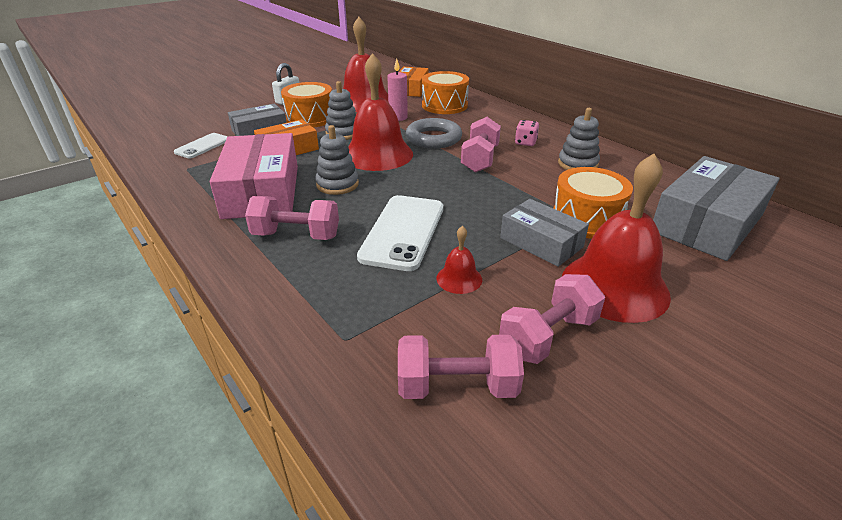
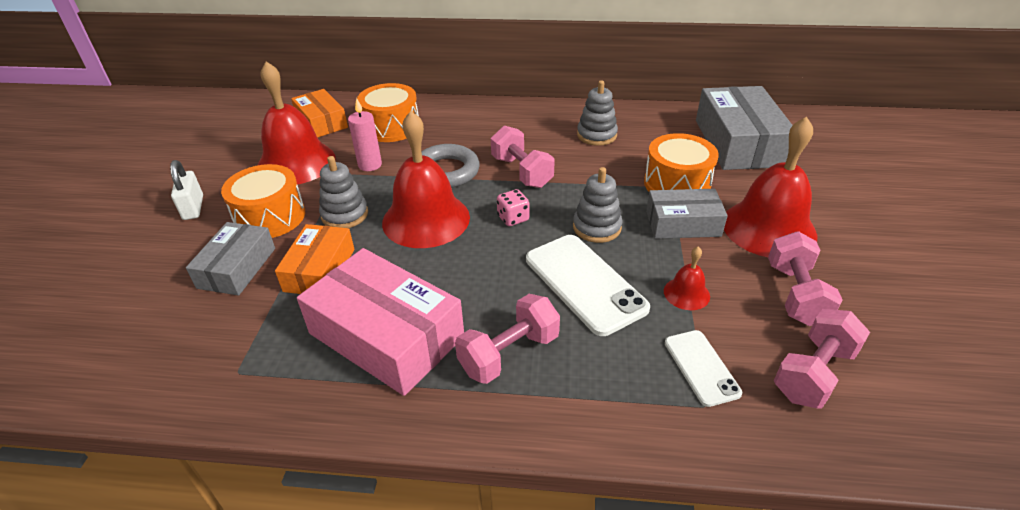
camera: 45 degrees left, 5 degrees up
(202, 146) = (197, 332): white phone -> white phone (701, 367)
(337, 184) = (448, 276): grey stacking toy -> grey stacking toy (597, 227)
(525, 143) = (528, 134): pink dice -> pink dice (513, 218)

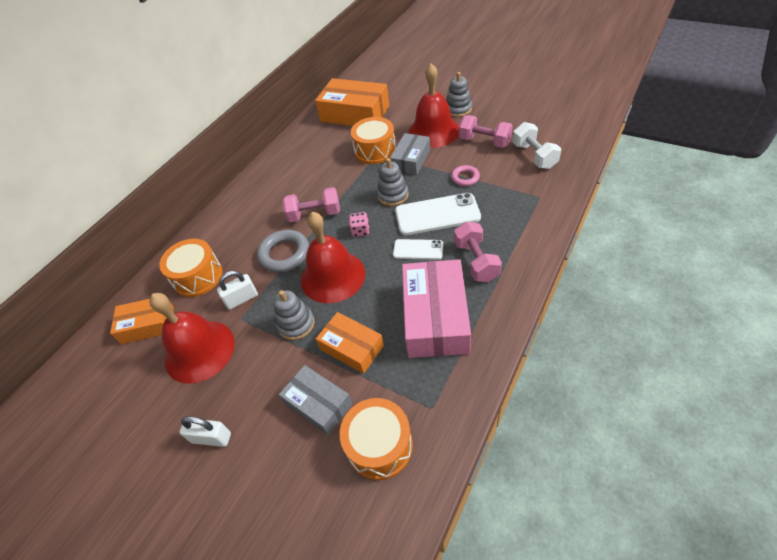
camera: 60 degrees left, 10 degrees up
(270, 217) = (266, 376): orange drum -> orange drum (379, 445)
(370, 165) = (242, 299): pink candle -> white padlock
(386, 335) = (435, 317): pink box -> pink box turned 60 degrees counterclockwise
(596, 135) = (301, 168): grey stacking toy -> grey stacking toy (458, 109)
(686, 293) = (465, 178): red bell -> pink ring
(701, 367) = (516, 190): white phone -> white phone (418, 249)
(738, 143) = (355, 113): grey box -> orange box
(813, 373) = (534, 156): pink dumbbell -> white dumbbell

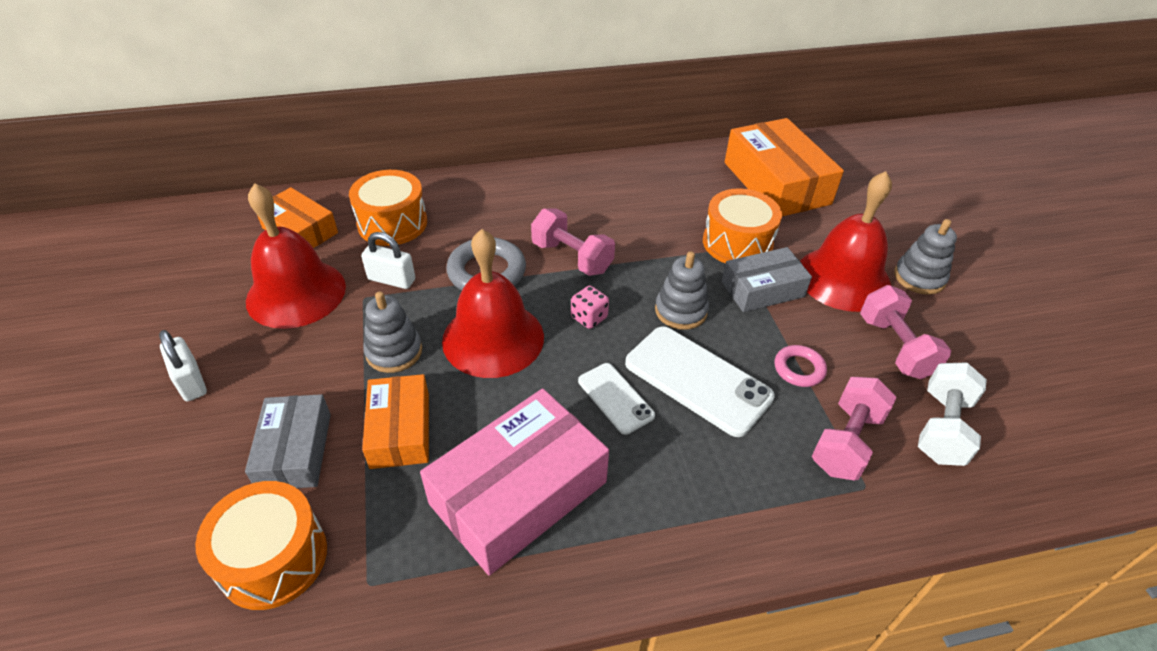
camera: 40 degrees right, 5 degrees down
(476, 261) = (658, 480): pink dumbbell -> pink dumbbell (846, 441)

